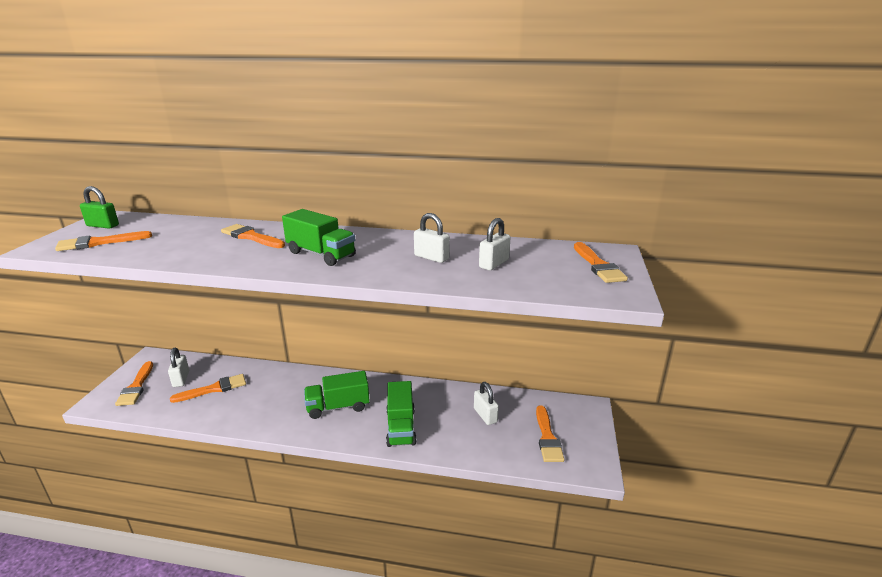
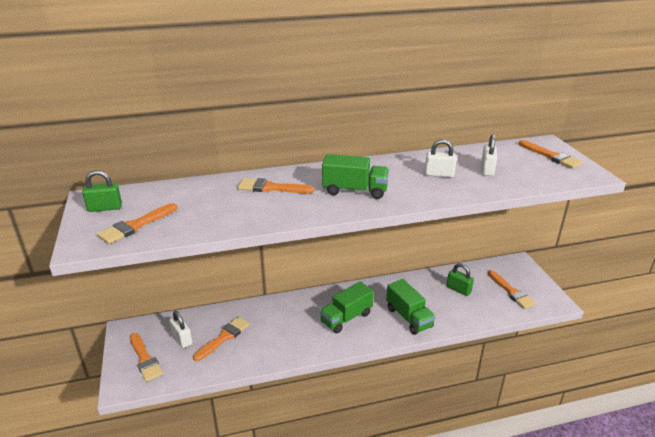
camera: 25 degrees left, 5 degrees up
(485, 415) = (458, 289): white padlock -> green padlock

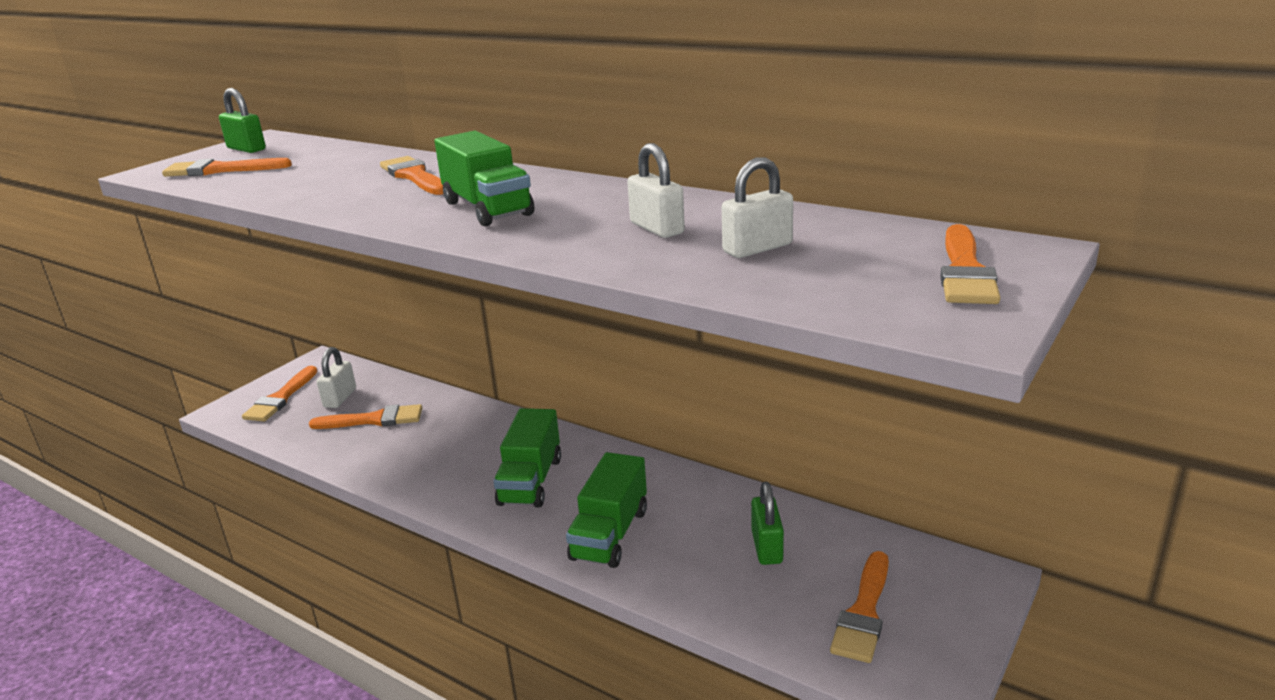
camera: 50 degrees right, 5 degrees down
(346, 318) = (530, 481): green truck -> green truck turned 90 degrees counterclockwise

